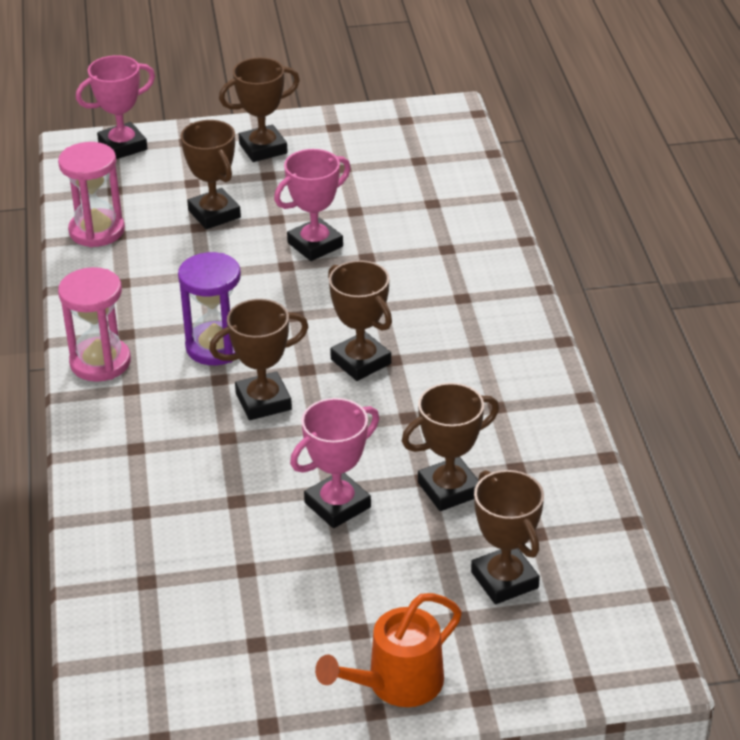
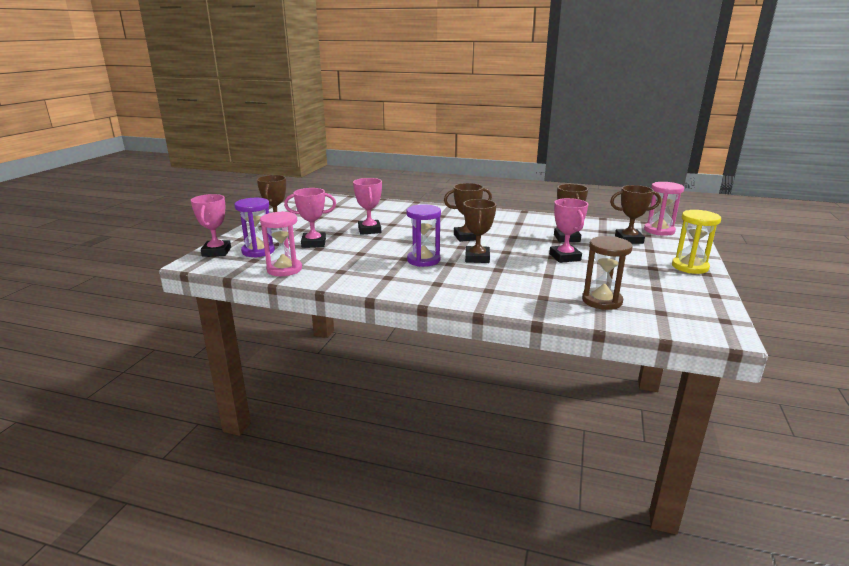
camera: 65 degrees left, 15 degrees down
(100, 362) = (406, 287): pink hourglass -> pink hourglass (659, 230)
(148, 179) = (258, 251): none -> purple hourglass
(161, 581) = (602, 301): none -> brown hourglass
(214, 214) = (313, 243): brown trophy -> pink trophy
(396, 684) = (690, 267): orange watering can -> yellow hourglass

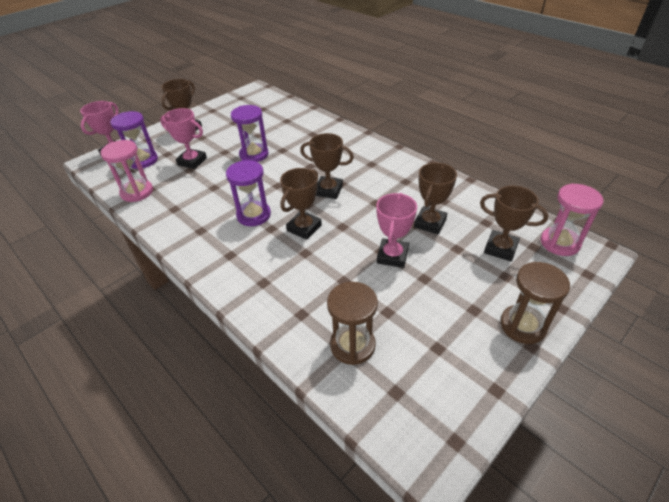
camera: 30 degrees right, 20 degrees up
(369, 230) = (254, 154): pink trophy -> purple hourglass
(690, 267) = (523, 325): yellow hourglass -> brown hourglass

